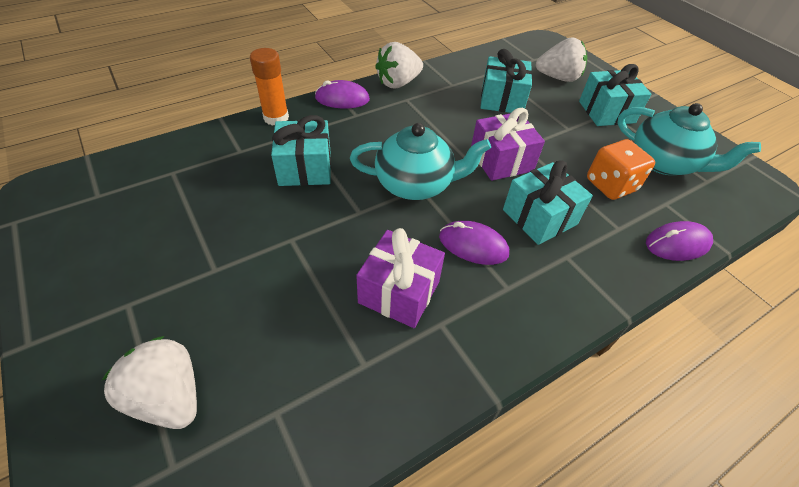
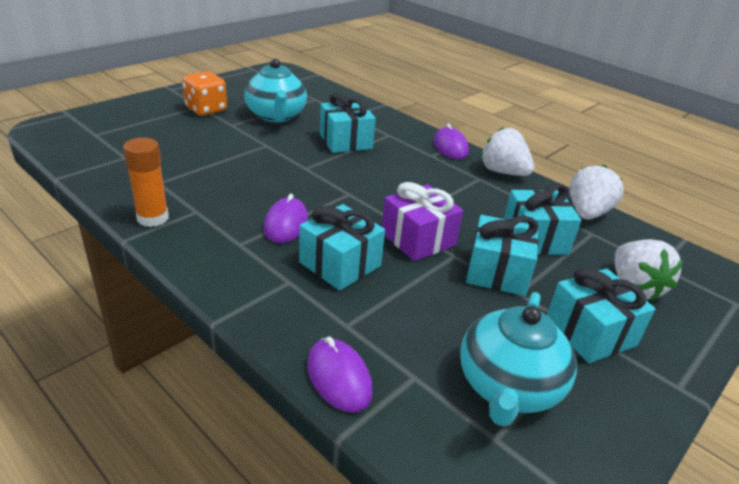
camera: 75 degrees right, 15 degrees down
(168, 397) = (137, 126): white strawberry -> white strawberry (587, 213)
(276, 118) = (400, 123): orange glue stick -> orange glue stick (153, 218)
(399, 292) = (225, 191): purple gift -> none
(415, 184) = (353, 191): turquoise teapot -> turquoise teapot (276, 116)
(545, 131) = (497, 272): none -> turquoise gift
(610, 185) = (423, 324): orange dice -> orange dice (206, 109)

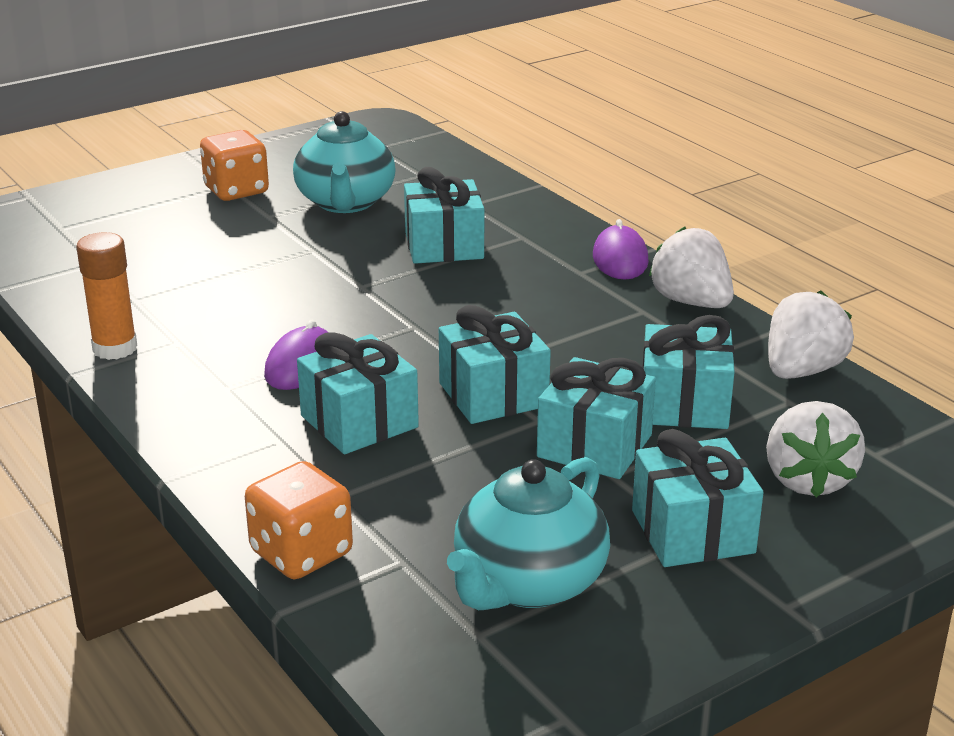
camera: 15 degrees right, 5 degrees down
(339, 377) = (301, 553): purple mouse -> orange dice
(418, 239) = (493, 395): purple gift -> turquoise gift

